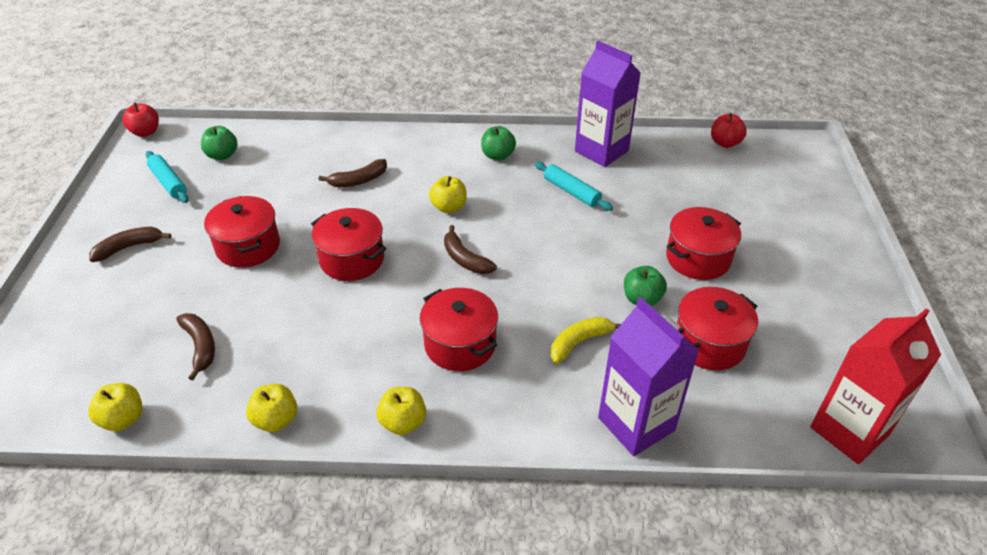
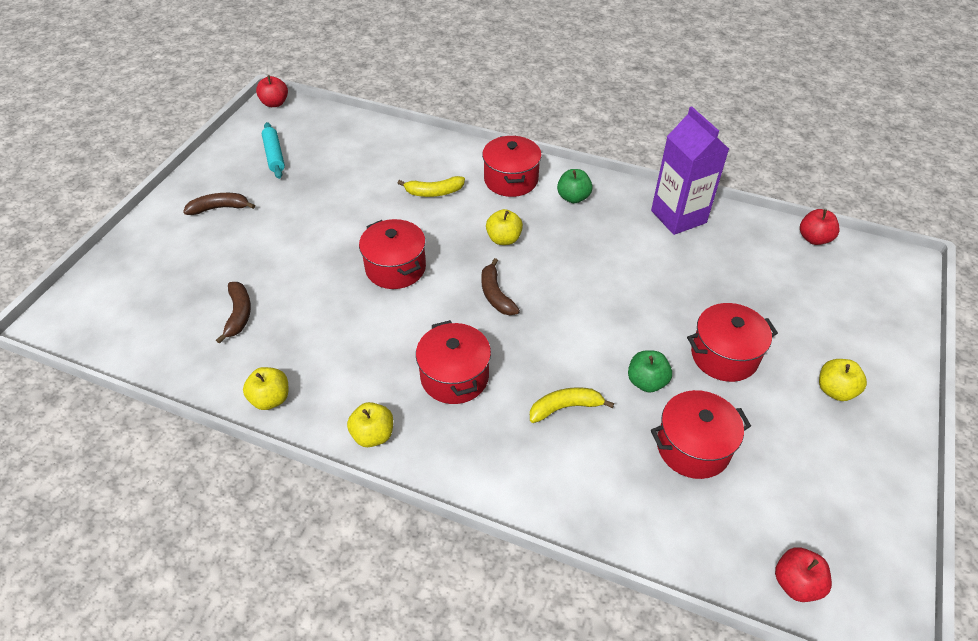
camera: 20 degrees right, 5 degrees up
(123, 419) = (155, 360): yellow apple -> yellow apple (835, 390)
(222, 155) = (328, 140): green apple -> none
(248, 246) = (314, 232): red pot -> red pot (511, 180)
(358, 180) = (434, 192): brown banana -> yellow banana
(571, 192) = (628, 252): turquoise rolling pin -> none
(636, 424) = (582, 505): purple carton -> none
(849, 431) = (796, 583): red carton -> red apple

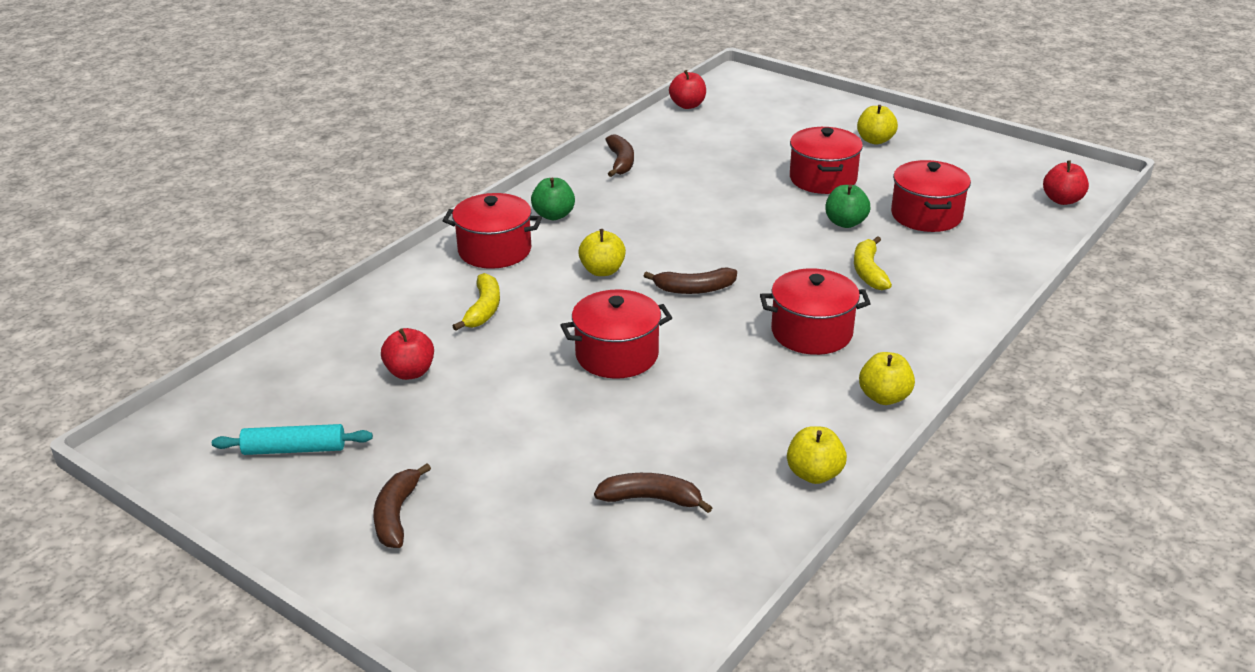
camera: 75 degrees left, 15 degrees down
(275, 103) = (140, 442): red apple -> red apple (410, 372)
(678, 217) = (621, 162): purple carton -> brown banana

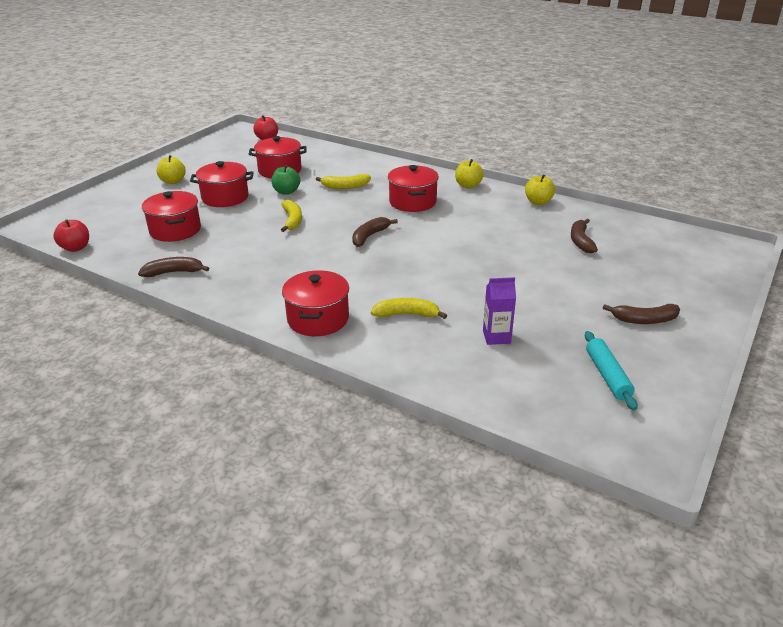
camera: 95 degrees left, 0 degrees up
(410, 372) = (496, 337): red apple -> purple carton
(553, 215) = (262, 296): green apple -> none
(602, 271) = (348, 270): yellow apple -> none
(617, 355) = (451, 258): red pot -> red pot (175, 230)
(694, 289) = (369, 236): brown banana -> brown banana turned 135 degrees counterclockwise
(749, 229) = (292, 220): none -> yellow banana

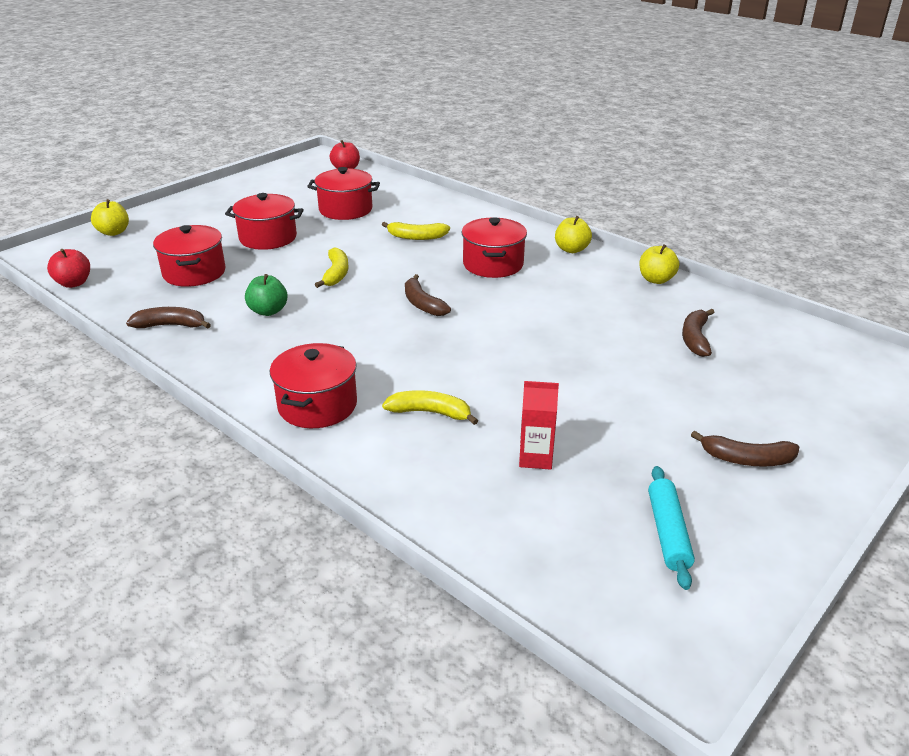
camera: 10 degrees right, 0 degrees up
(173, 181) = (216, 212): yellow apple -> yellow apple (113, 232)
(286, 192) = (343, 237): green apple -> green apple (268, 311)
(369, 236) = (422, 304): brown banana -> brown banana turned 75 degrees counterclockwise
(496, 337) = (535, 458): purple carton -> red carton

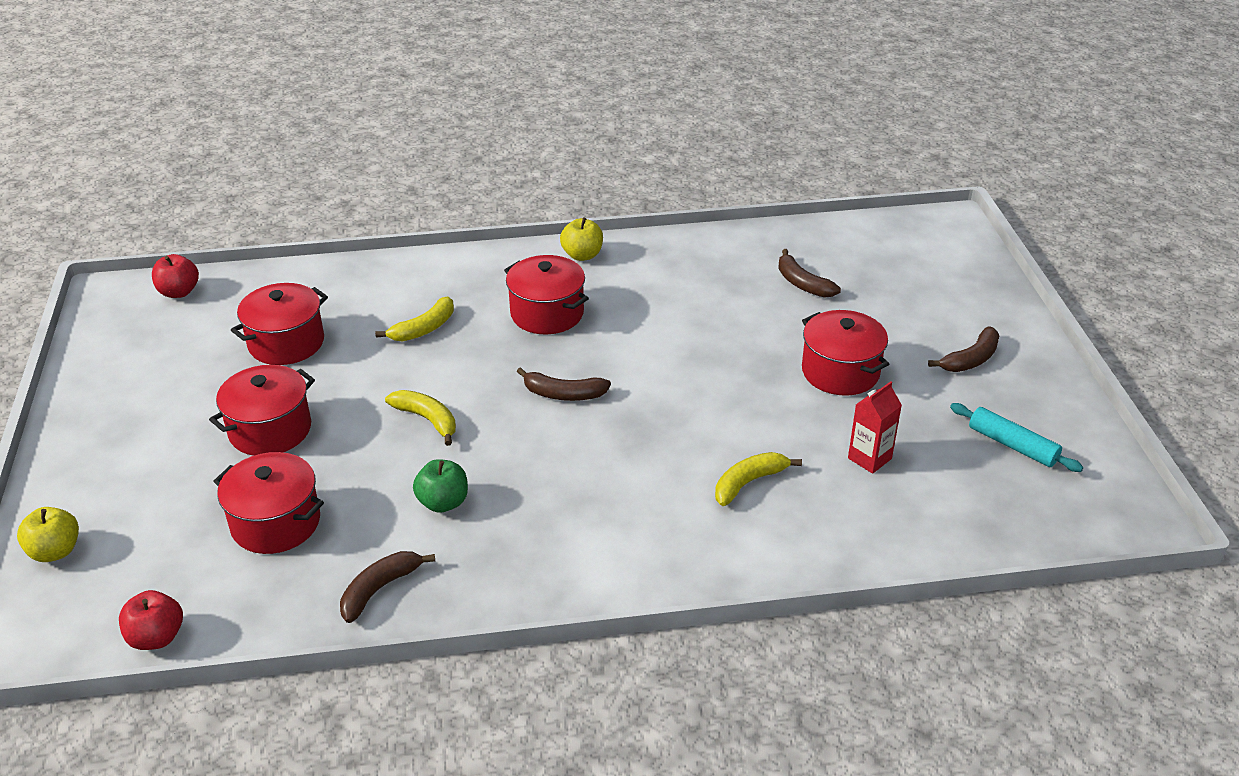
camera: 50 degrees left, 5 degrees up
(317, 405) = (662, 546): red pot -> red pot (840, 372)
(656, 280) = (693, 245): yellow apple -> none

